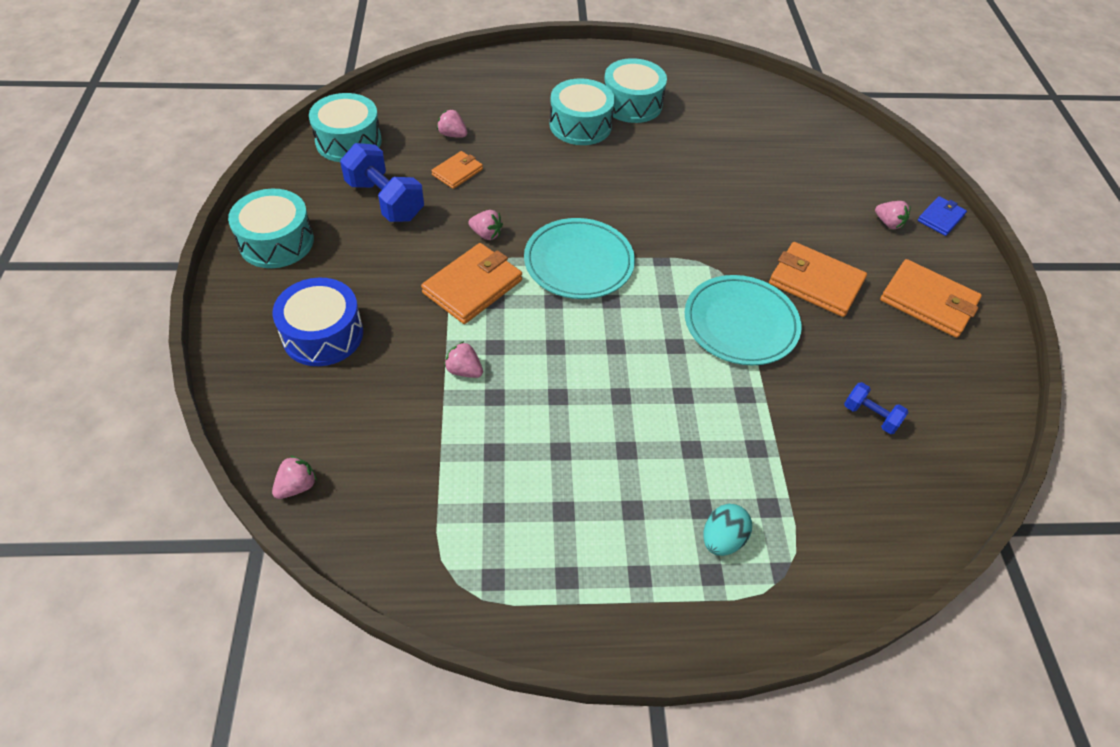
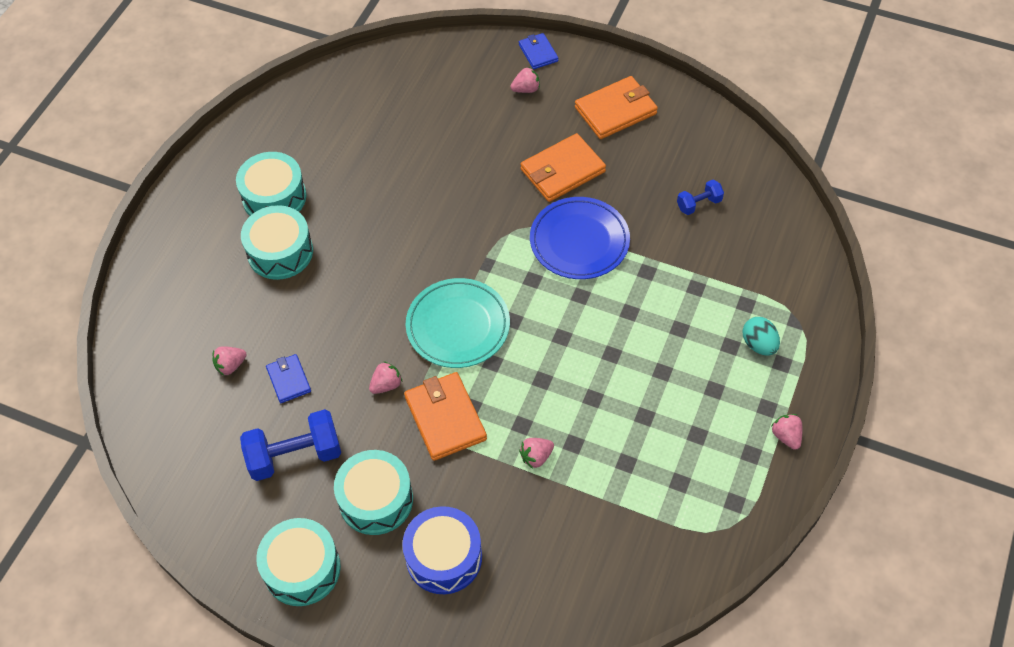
camera: 60 degrees left, 5 degrees up
(297, 486) = (599, 618): pink strawberry -> pink strawberry (786, 436)
(348, 141) = (185, 463): turquoise drum -> turquoise drum (376, 500)
(457, 172) = (288, 380): orange wallet -> blue wallet
(740, 324) = (579, 241): turquoise plate -> blue plate

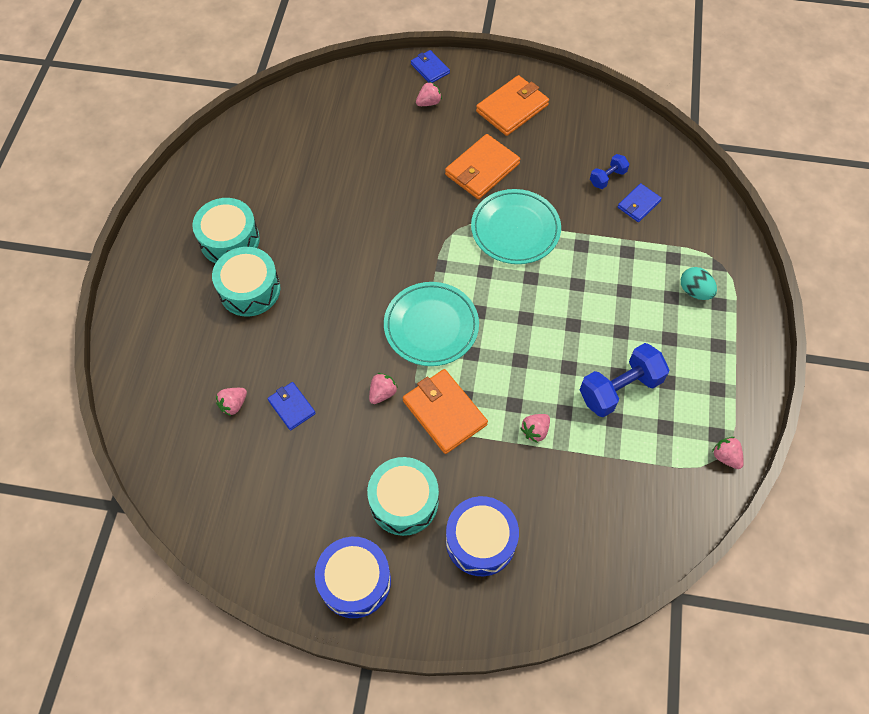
camera: 15 degrees left, 5 degrees up
(295, 455) = (318, 476): blue dumbbell -> blue dumbbell (619, 389)
(302, 569) = (355, 581): turquoise drum -> blue drum
(579, 241) = (515, 229): blue plate -> turquoise plate
(725, 239) = (638, 204): none -> blue wallet
(786, 436) = (741, 367): pink strawberry -> pink strawberry (725, 456)

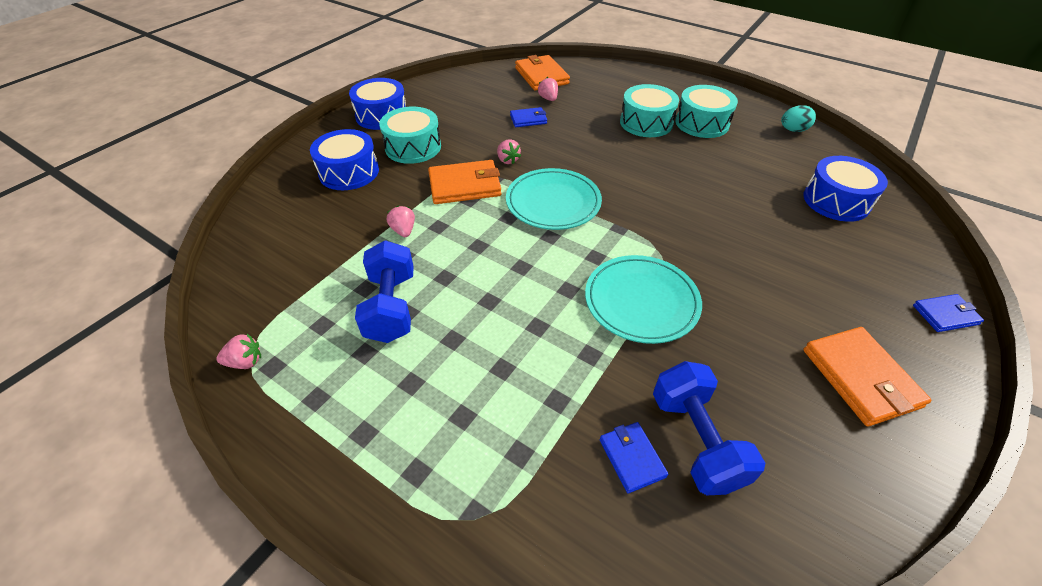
camera: 115 degrees right, 15 degrees down
(323, 127) = (836, 201): none -> blue drum
(429, 102) = (874, 293): pink strawberry -> none
(482, 169) = (746, 305): orange wallet -> orange wallet (541, 76)
(607, 178) = (696, 440): blue dumbbell -> blue dumbbell, size x1.88
(694, 291) = (454, 451): turquoise egg -> turquoise egg (793, 130)

